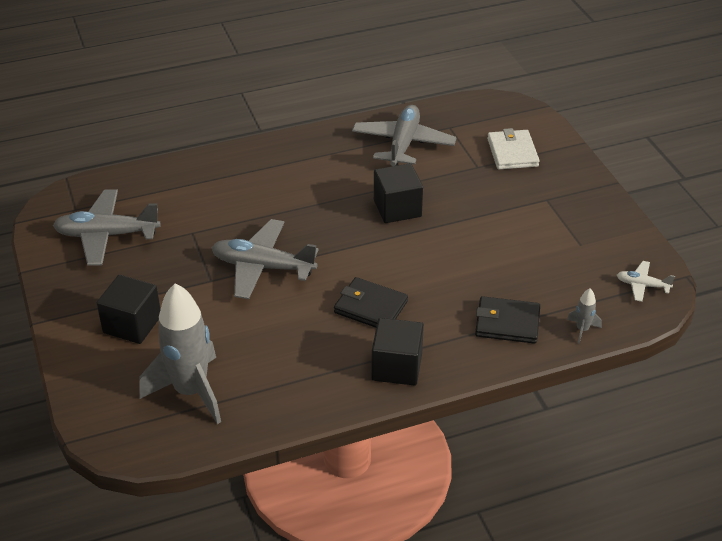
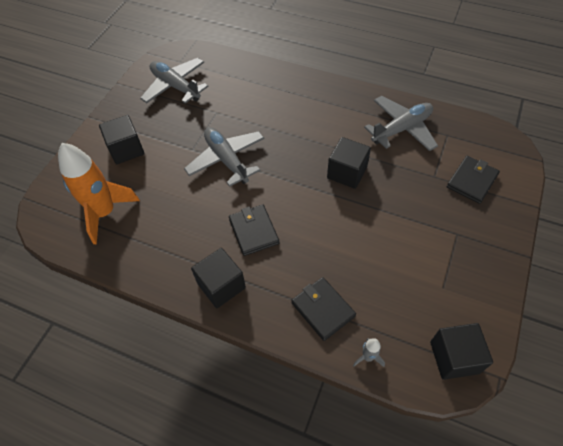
camera: 45 degrees right, 15 degrees up
(191, 391) = (105, 213): grey rocket -> orange rocket
(512, 152) = (472, 181): white wallet -> black wallet
(642, 285) = (454, 357): white plane -> black cube

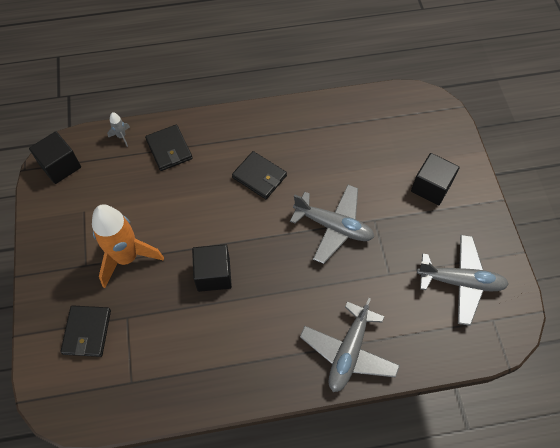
camera: 145 degrees right, 5 degrees up
(105, 213) = (388, 129): orange rocket -> orange rocket (127, 258)
(221, 285) = (253, 127): black cube -> none
(323, 309) = (169, 149): black wallet -> black wallet turned 45 degrees clockwise
(401, 129) = (184, 362): grey plane -> grey plane (348, 352)

